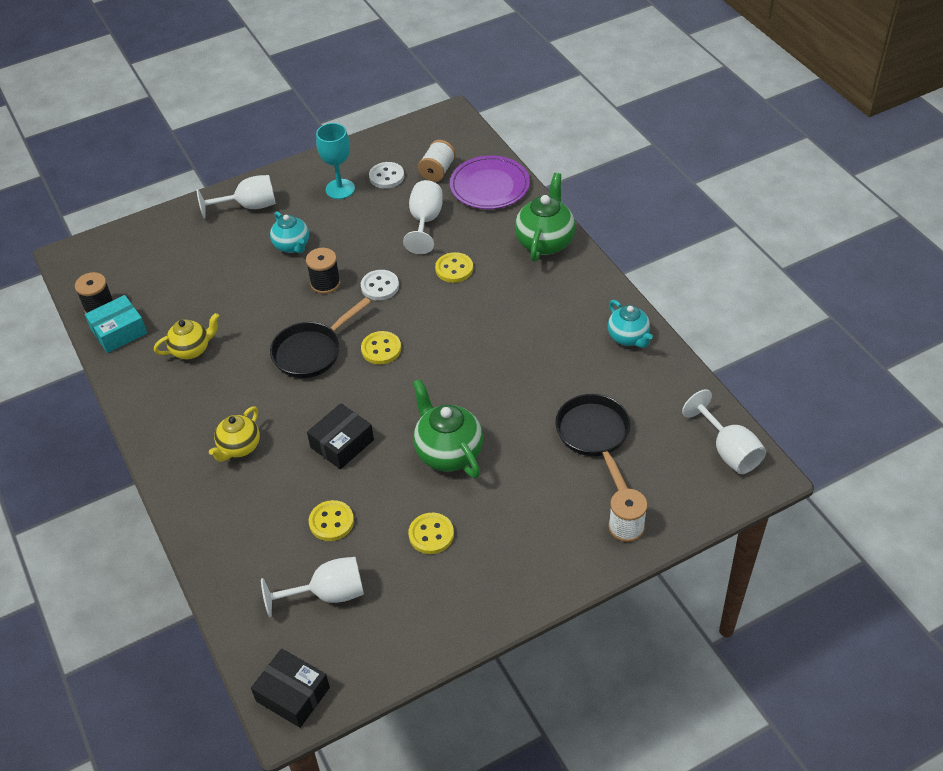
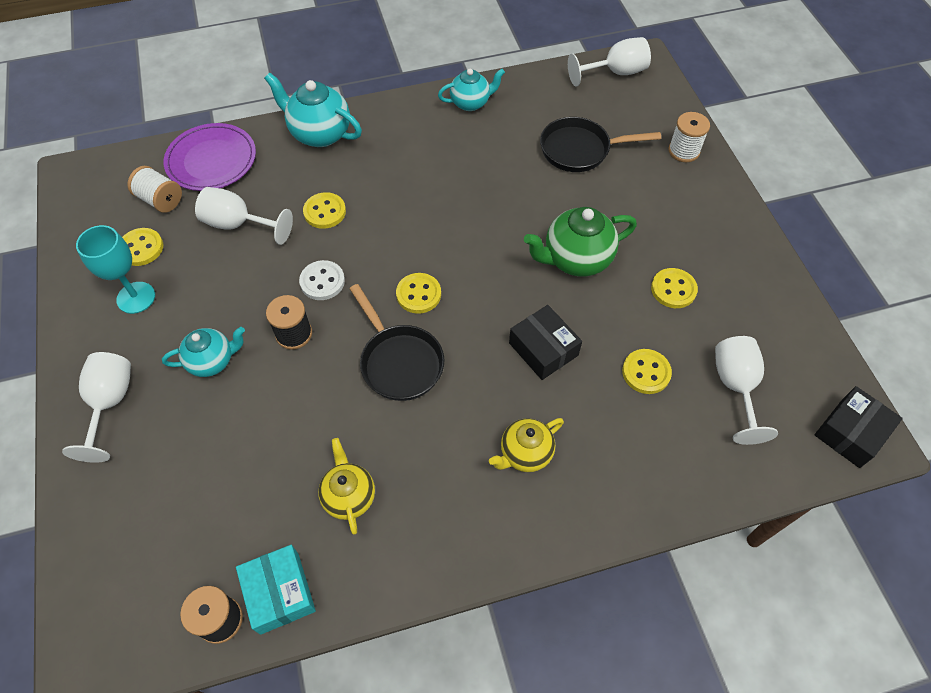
camera: 80 degrees left, 10 degrees up
(239, 447) = (525, 453): yellow teapot -> yellow teapot turned 105 degrees clockwise
(386, 176) = (141, 248): white button -> yellow button
(545, 242) = (320, 134): green teapot -> turquoise teapot

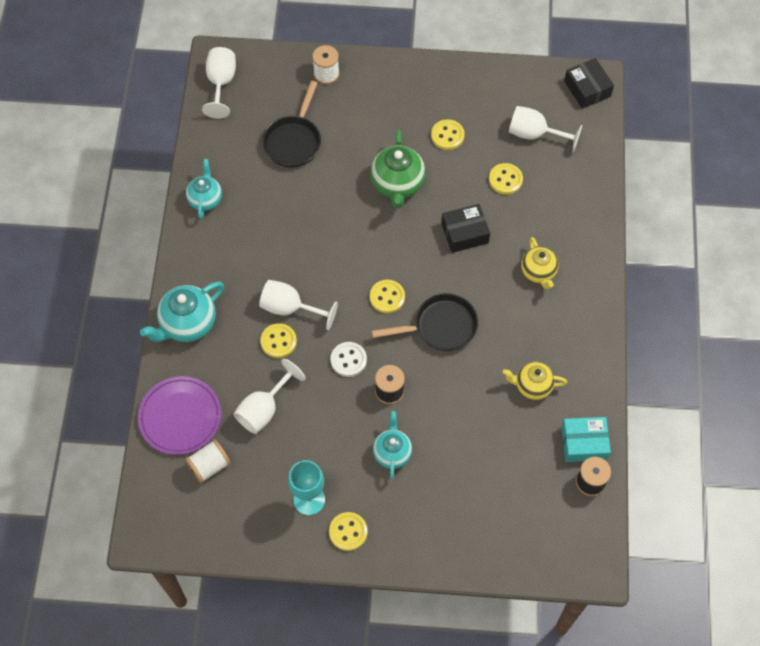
camera: 70 degrees left, 5 degrees up
(110, 403) = (403, 531): white goblet -> white goblet (290, 308)
(141, 248) = (258, 489): yellow button -> yellow button (348, 532)

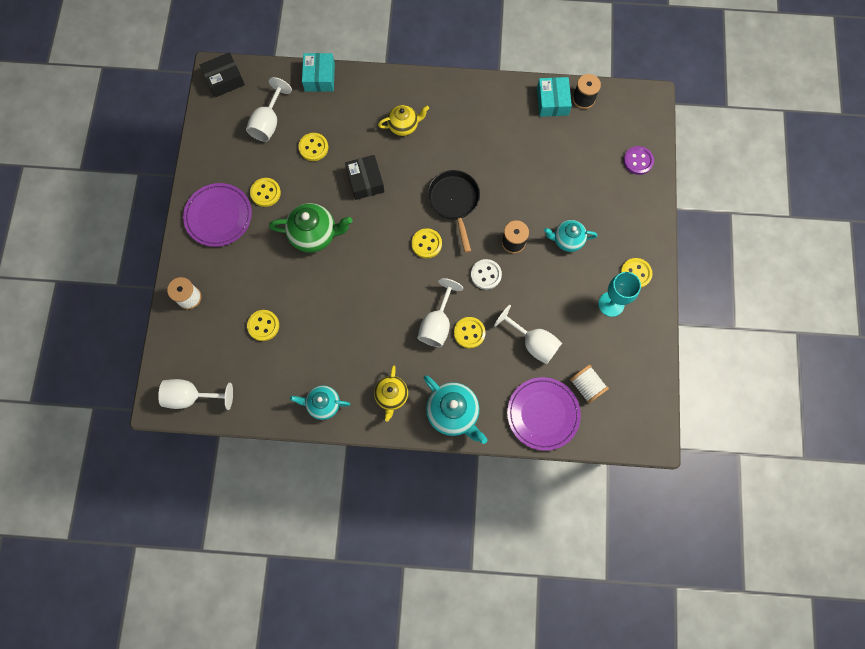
camera: 90 degrees left, 10 degrees up
(293, 141) = (263, 325): black pan -> yellow button
(418, 94) = (218, 216): none -> purple plate
(503, 545) = (638, 161): none -> purple button
(532, 386) = (505, 135): yellow teapot -> yellow teapot (391, 396)
(598, 182) = (319, 77): none -> turquoise box

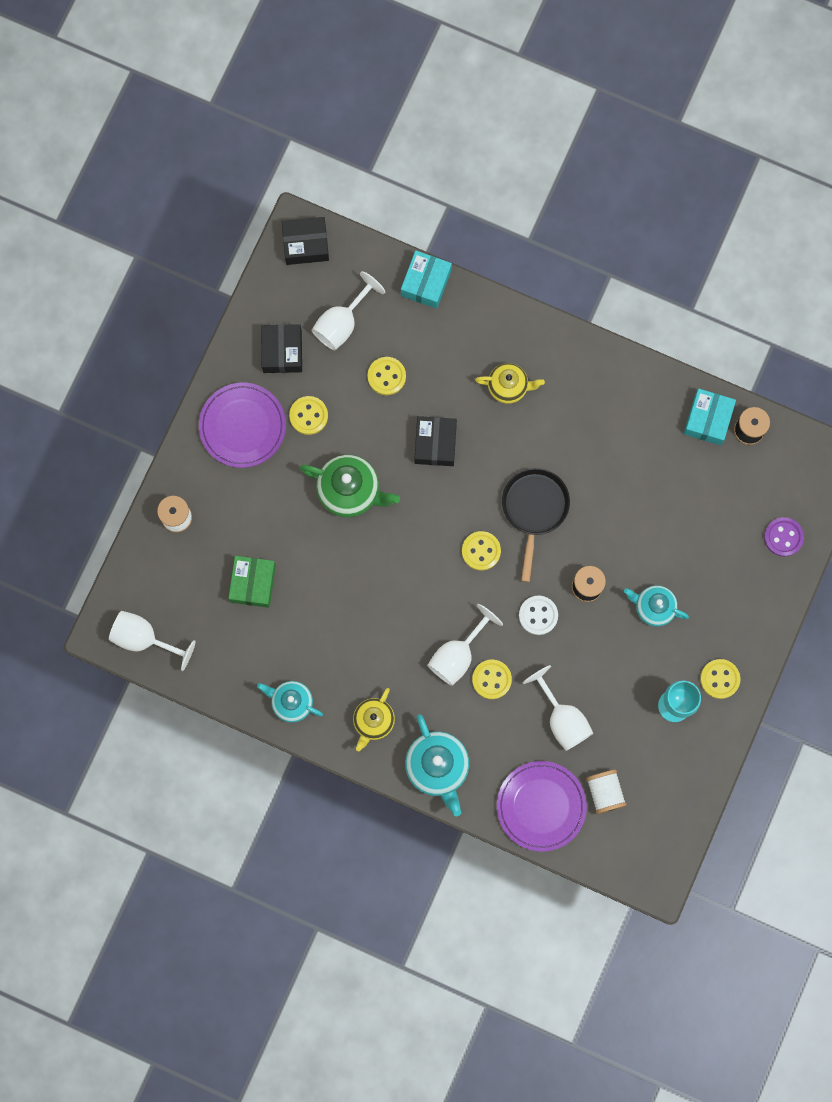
camera: 20 degrees right, 5 degrees up
(231, 156) = (282, 351): none -> black box
(263, 325) = (253, 583): yellow button -> green box

